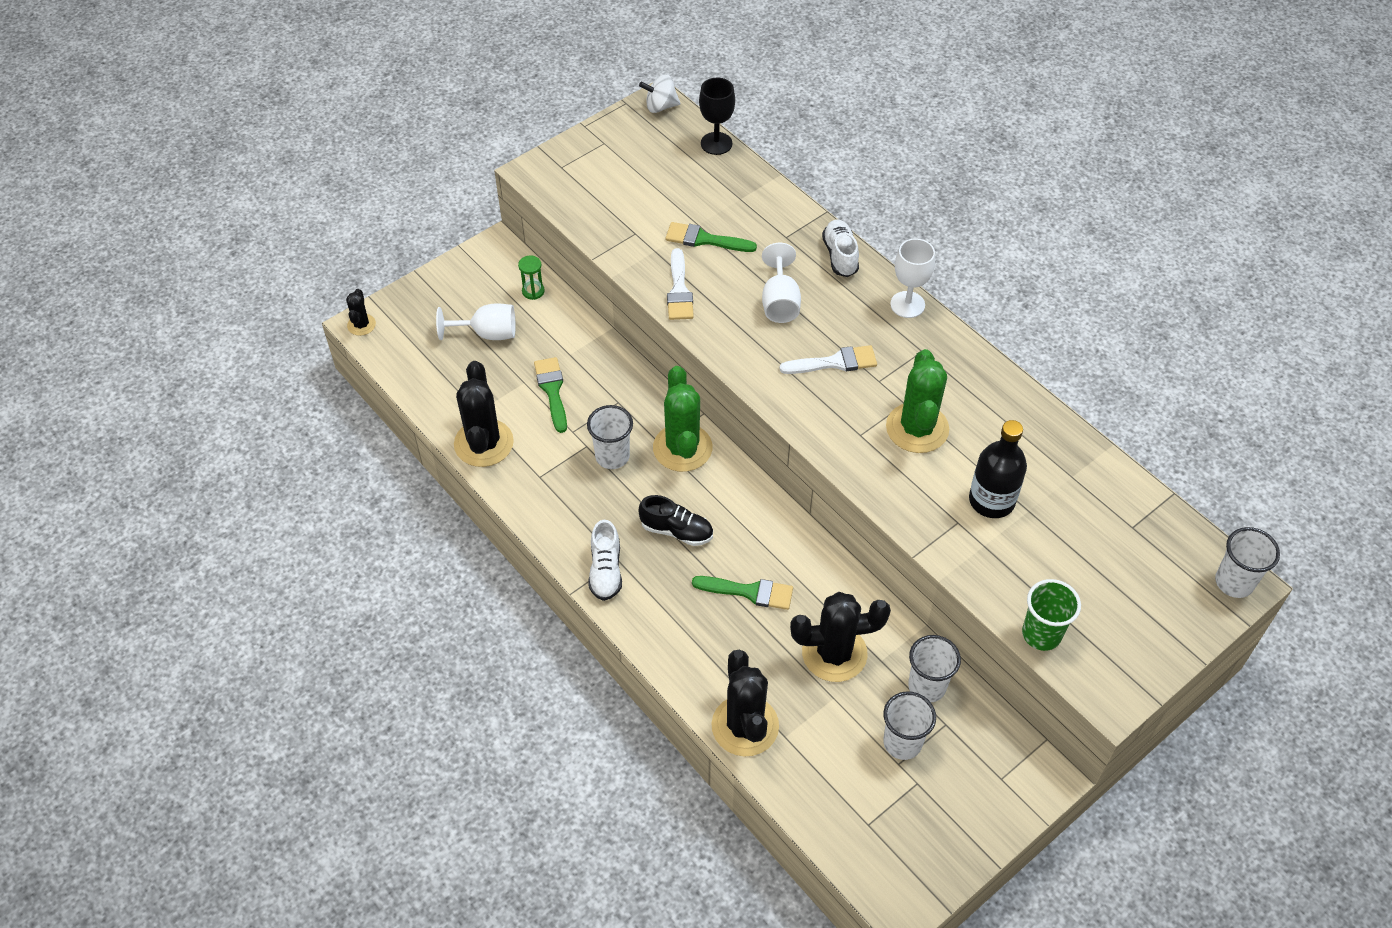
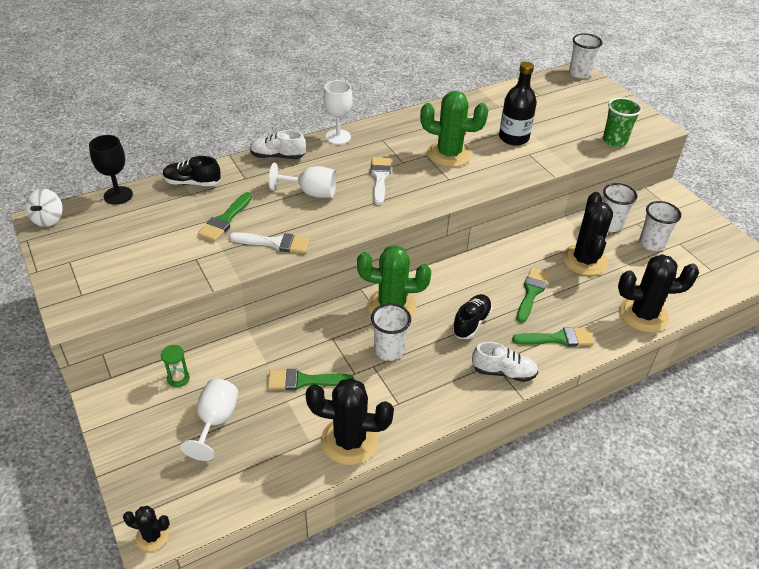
camera: 80 degrees left, 10 degrees down
(674, 625) = (558, 338): none -> green brush
(760, 195) = (192, 183): none -> black shoe

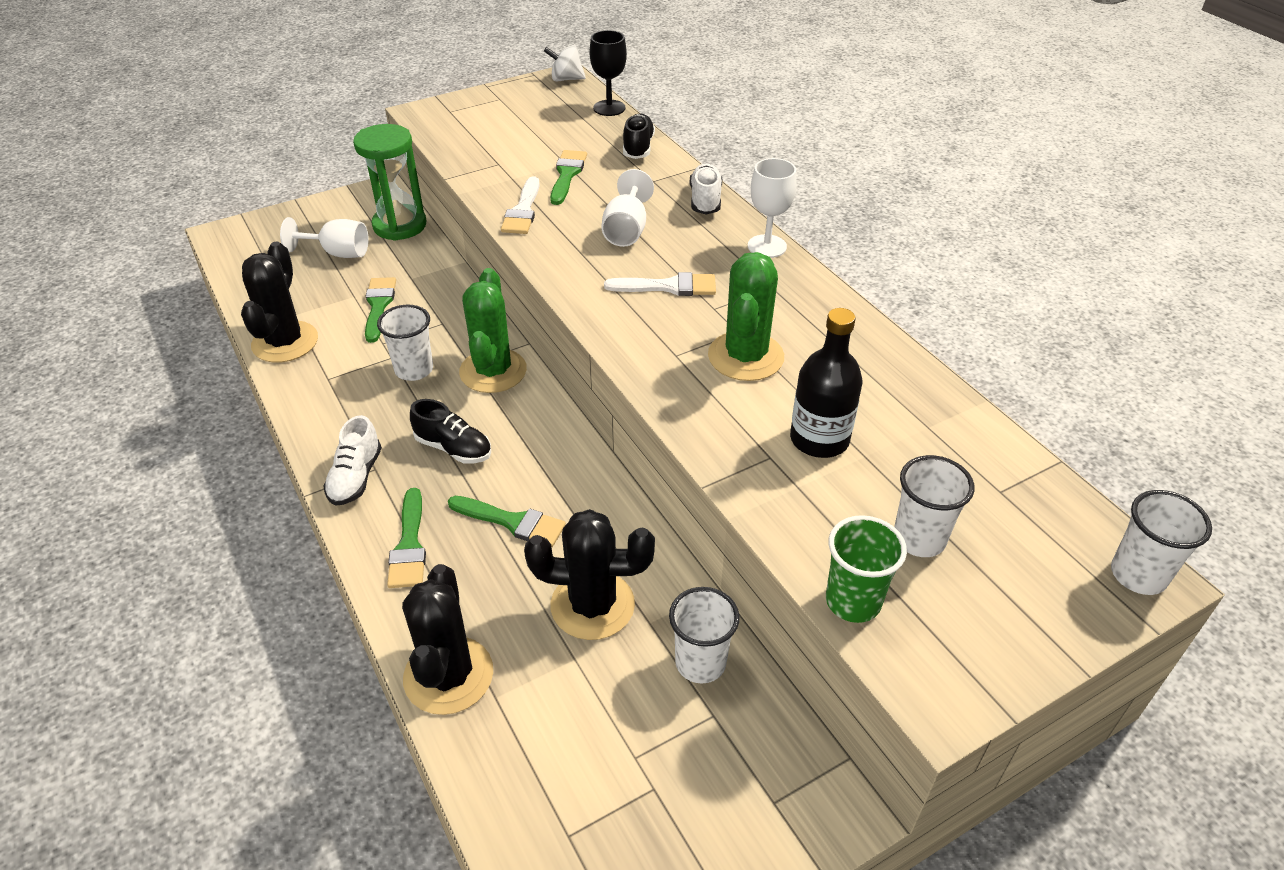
camera: 90 degrees right, 0 degrees up
(152, 536) = (220, 234): black cactus -> none
(178, 378) = (399, 225): green hourglass -> green hourglass, size x2.31
(225, 220) = (567, 175): green brush -> green brush turned 75 degrees clockwise
(651, 243) = (648, 730): white cup -> white cup (919, 539)

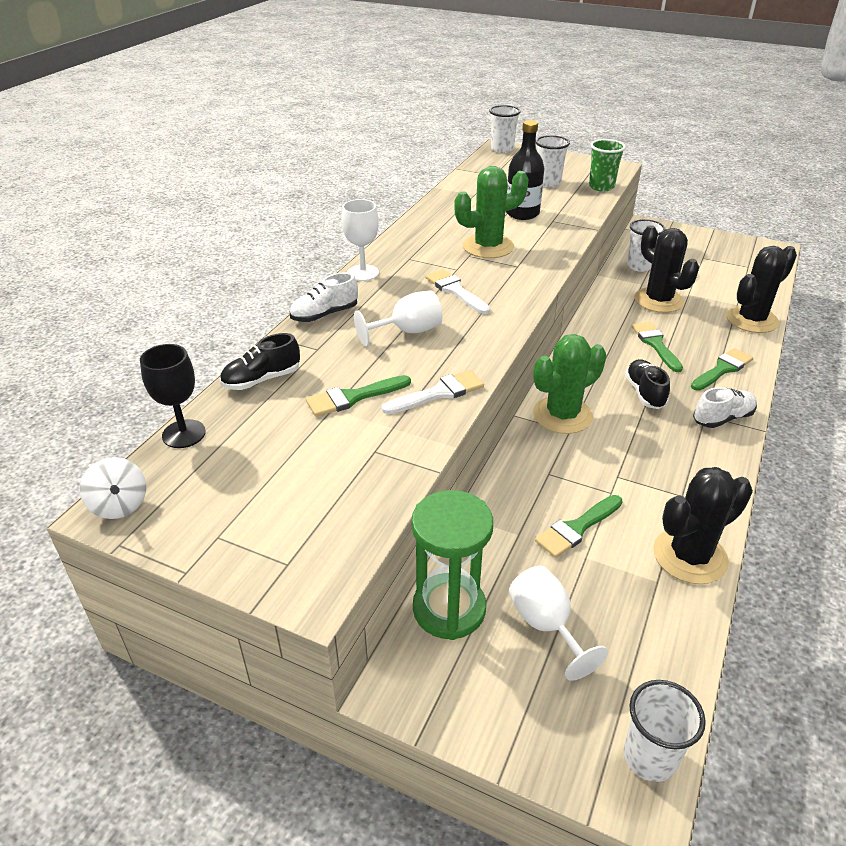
camera: 125 degrees left, 5 degrees down
(414, 370) = (612, 454): white cup -> white cup (649, 757)

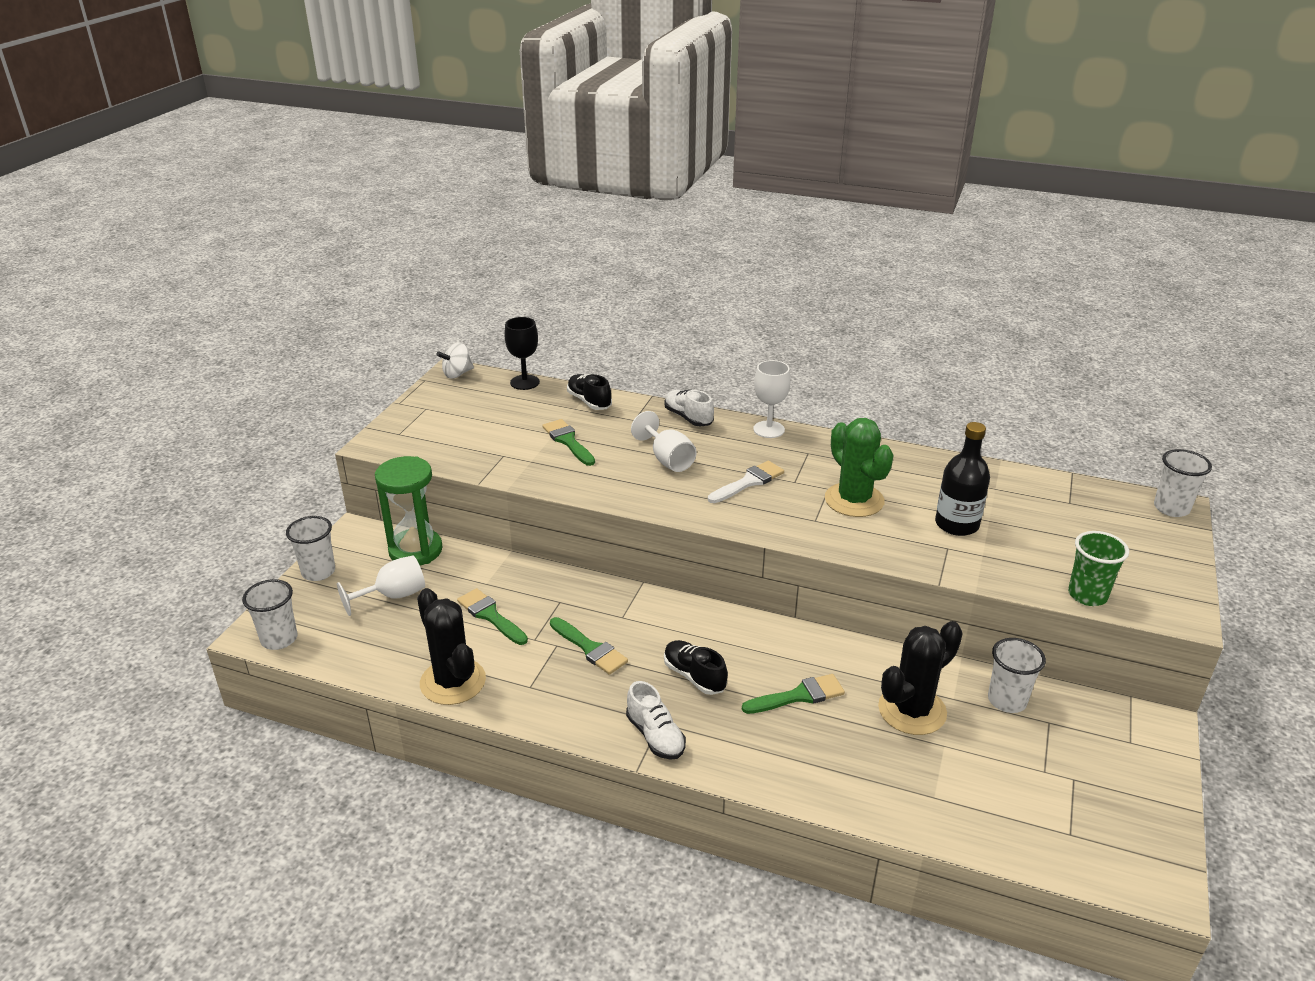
camera: 85 degrees right, 5 degrees down
(438, 393) = (575, 479): white brush -> none
(548, 183) = (1070, 547): white cup -> white cup (318, 572)
(562, 415) = (646, 613): green cactus -> none
(644, 393) = (694, 676): black shoe -> black shoe turned 120 degrees counterclockwise
(722, 369) = (756, 752): green brush -> green brush (590, 648)
(751, 320) = (892, 805): black cactus -> none

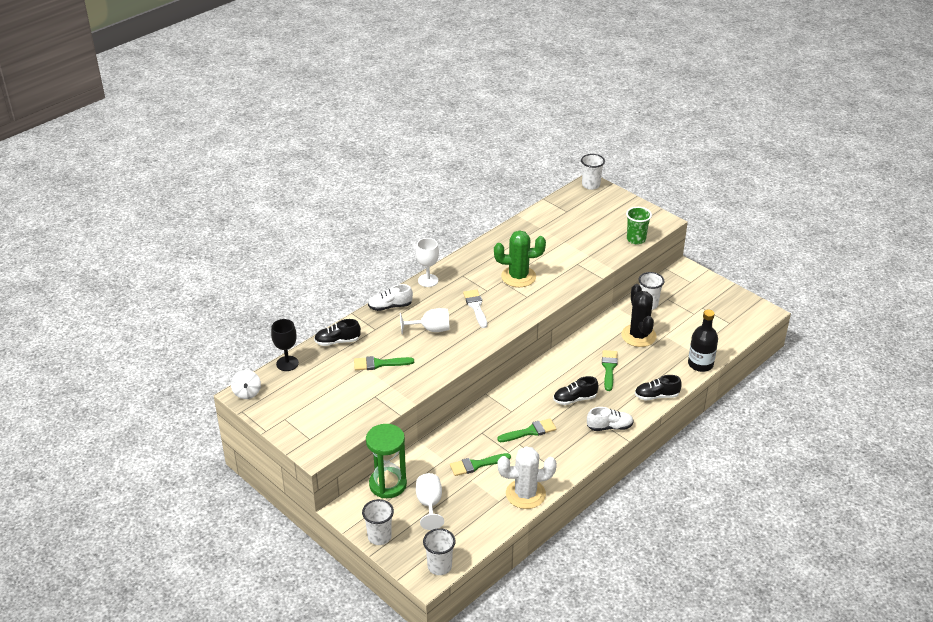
camera: 65 degrees left, 5 degrees up
(453, 682) = (525, 494): black cactus -> white cactus
(774, 777) = (656, 396): none -> black shoe
(957, 524) = (561, 253): black bottle -> black bottle (700, 364)

